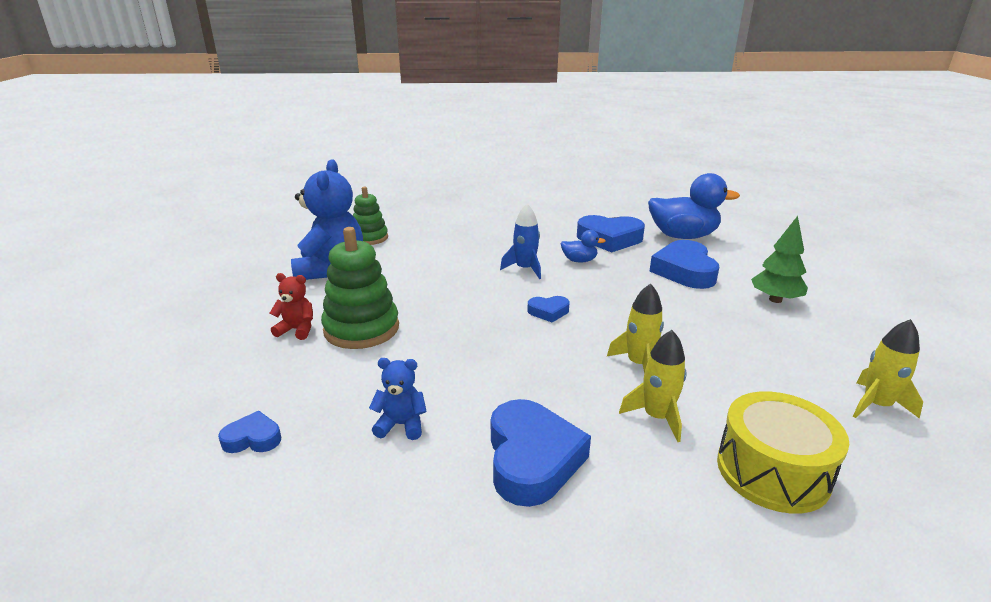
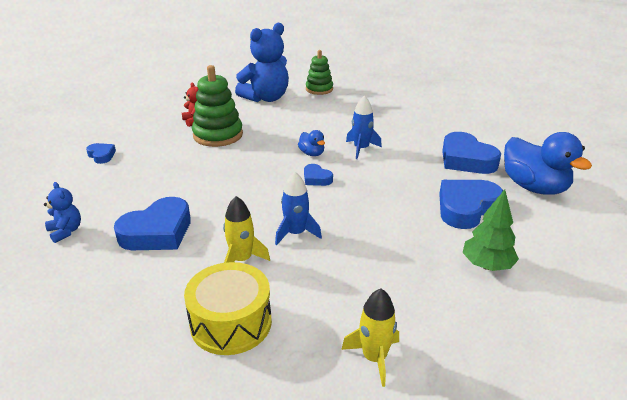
camera: 50 degrees right, 5 degrees up
(401, 425) = (148, 184): blue teddy bear -> blue teddy bear (66, 231)
(579, 260) = (407, 162): blue duck -> blue duck (312, 153)
(639, 364) = (296, 233): yellow rocket -> blue rocket

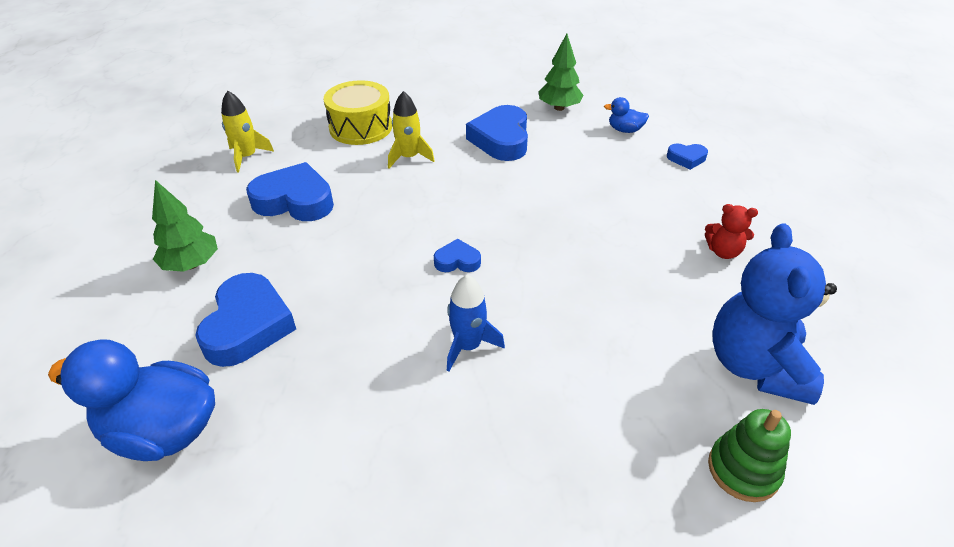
camera: 135 degrees right, 10 degrees up
(66, 231) = (559, 108): blue teddy bear -> green tree
(218, 135) = (656, 249): green stacking toy -> none
(296, 233) = (397, 196): blue rocket -> none
(312, 153) = (514, 294): blue duck -> blue duck (624, 130)
(466, 160) = (299, 430): blue heart -> blue heart (294, 201)

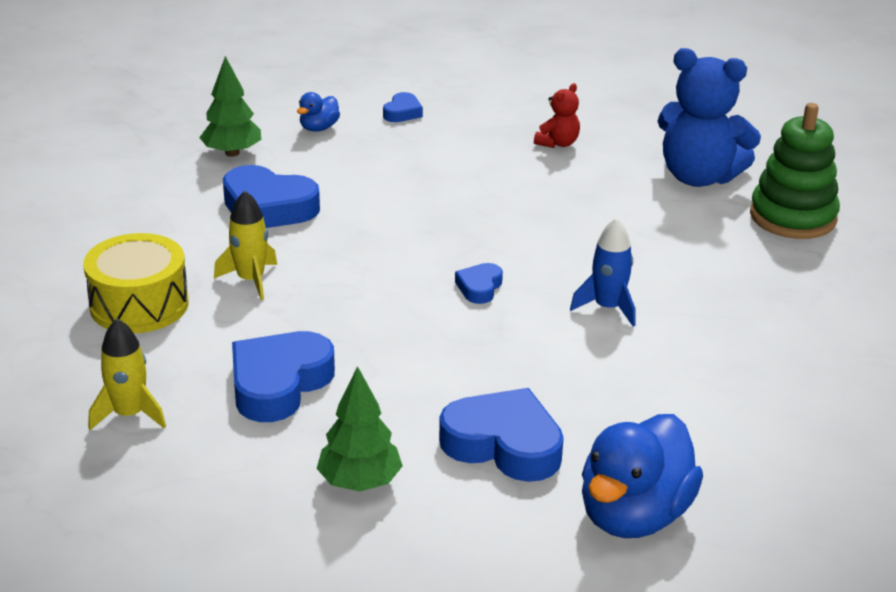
camera: 70 degrees left, 10 degrees down
(743, 470) = (792, 217): green stacking toy -> green stacking toy, size x1.53

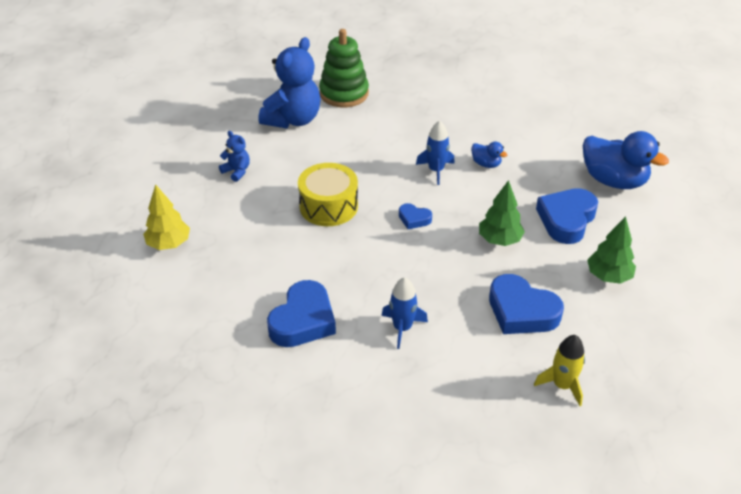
camera: 85 degrees left, 10 degrees up
(139, 304) = (433, 390): yellow drum -> yellow drum (328, 206)
(232, 153) = (211, 344): green tree -> green tree (499, 240)
(251, 280) = (402, 328): yellow rocket -> blue rocket
(319, 128) = (182, 292): blue duck -> blue duck (486, 164)
(402, 112) = (169, 244): blue heart -> yellow tree
(558, 143) = (237, 171): red teddy bear -> blue teddy bear

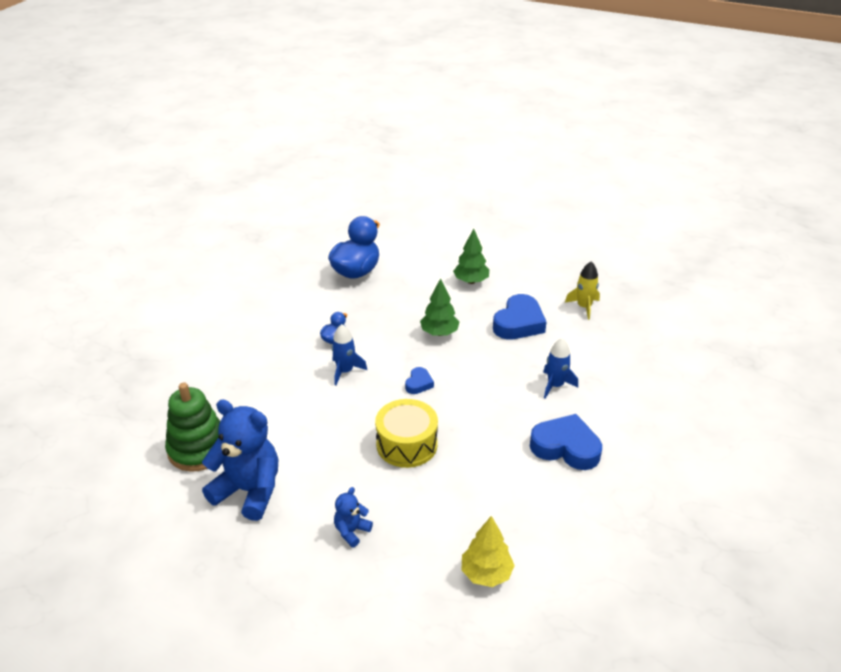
camera: 95 degrees left, 5 degrees down
(566, 219) = (408, 297): blue heart -> none

